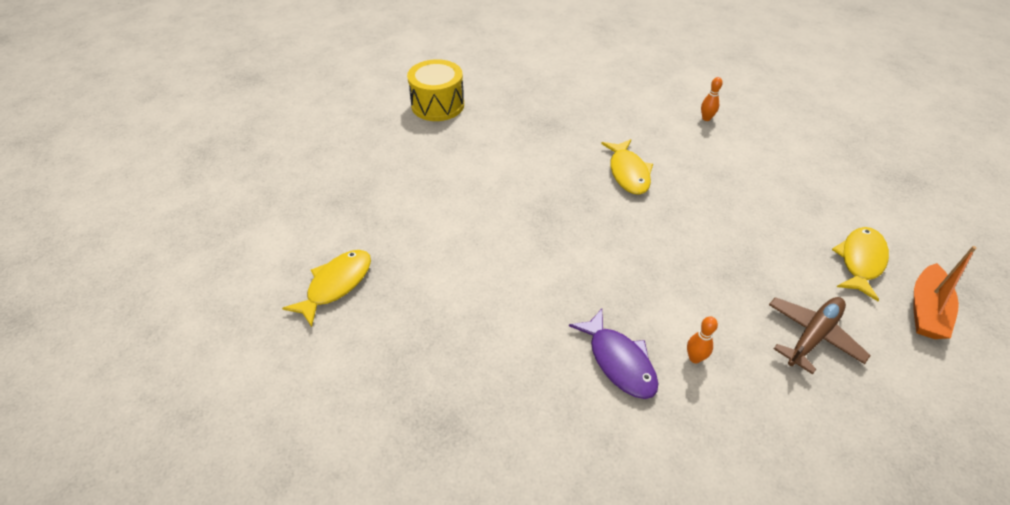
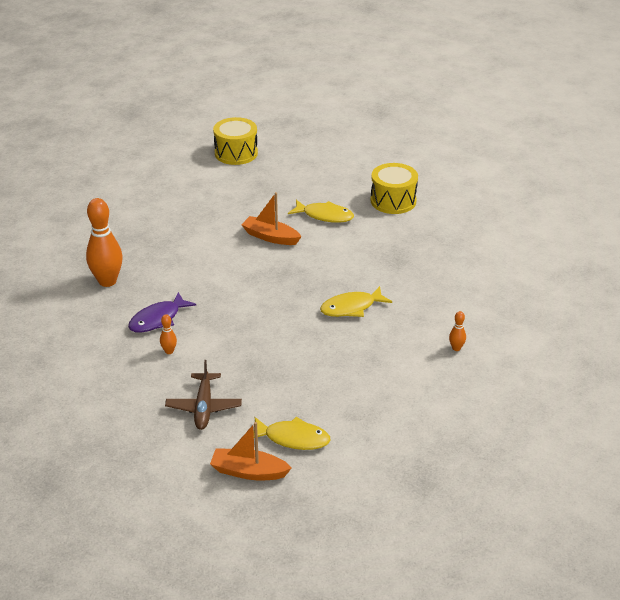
camera: 75 degrees right, 10 degrees down
(243, 212) = (236, 153): none -> yellow drum
(336, 285) = (187, 202): yellow fish -> yellow fish (325, 216)
(464, 213) = (270, 237): none -> orange boat
(506, 418) = (107, 281): none -> orange bowling pin
(813, 336) = (204, 407): brown plane -> brown plane turned 60 degrees clockwise

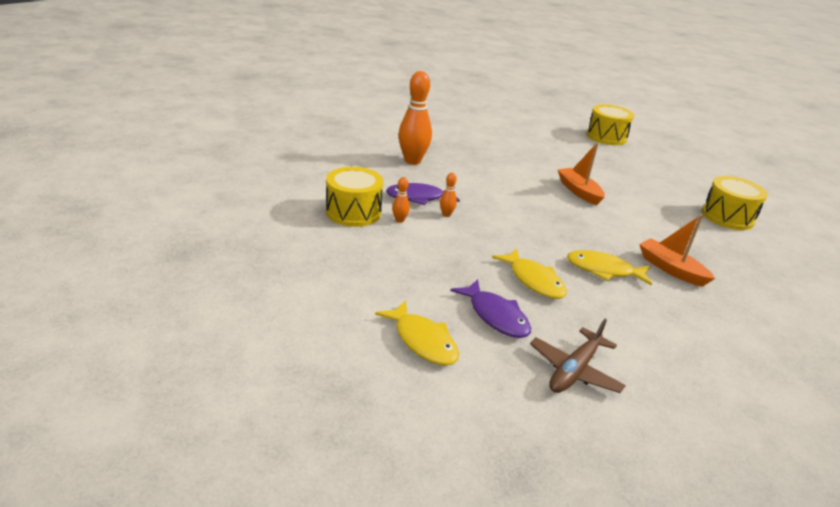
camera: 35 degrees right, 5 degrees down
(125, 366) = (353, 212): none -> yellow drum
(204, 407) = (375, 271): brown plane -> brown plane (574, 370)
(249, 471) = (346, 343): orange boat -> orange boat (670, 269)
(318, 391) = (495, 316): none -> purple fish
(325, 216) = (645, 199): yellow fish -> yellow fish (533, 280)
(456, 348) = (694, 361): orange bowling pin -> orange bowling pin (446, 214)

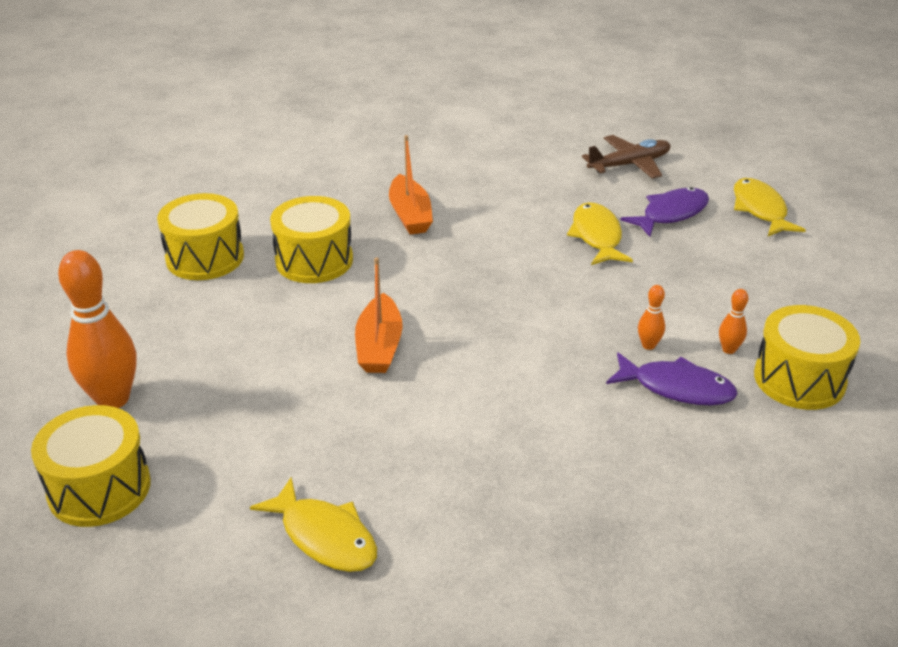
camera: 150 degrees left, 5 degrees up
(412, 161) = (641, 490): orange bowling pin -> orange bowling pin (113, 399)
(495, 316) = (671, 214): purple fish -> purple fish turned 60 degrees clockwise
(603, 270) = (497, 230): yellow fish -> yellow fish (324, 536)
(674, 226) = (314, 260): none -> yellow drum

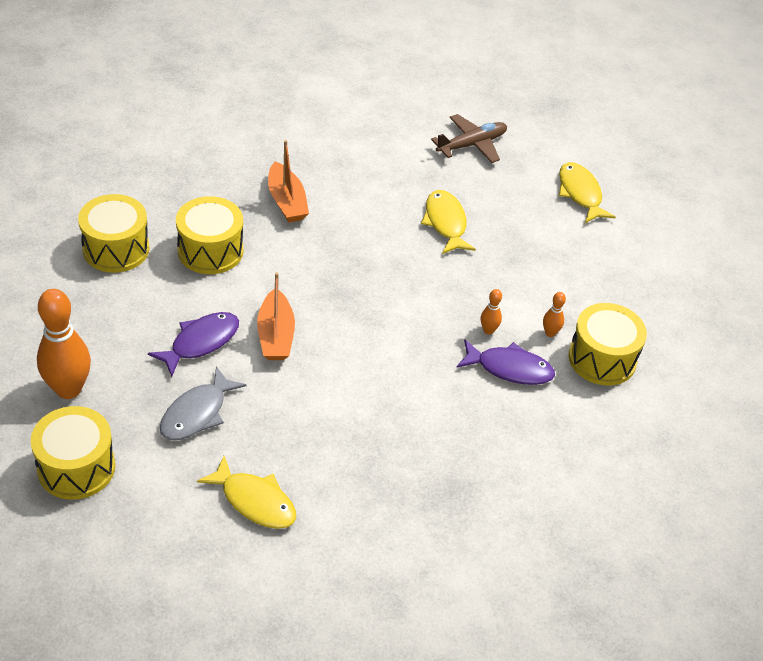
camera: 10 degrees left, 10 degrees up
(267, 429) = (197, 413): none -> grey fish
(671, 214) = (506, 198): purple fish -> purple fish (201, 342)

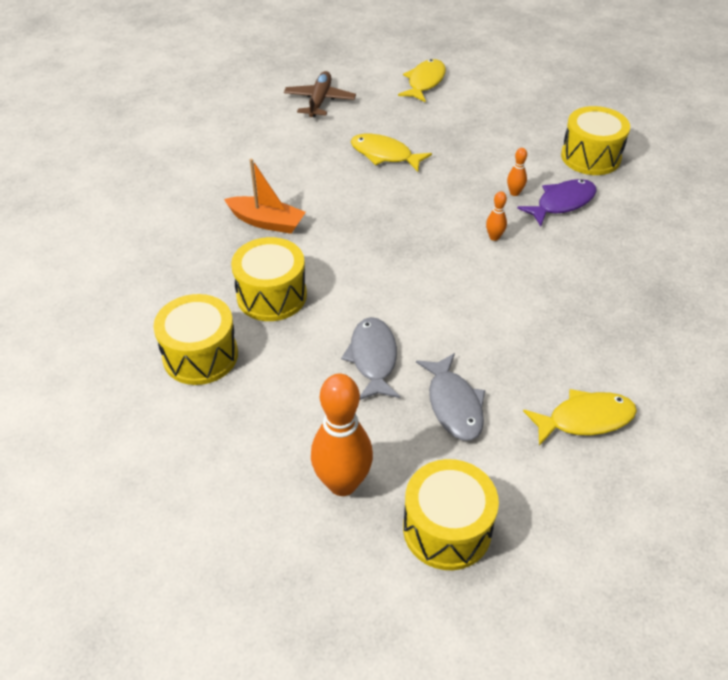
camera: 45 degrees left, 0 degrees up
(201, 342) = (373, 358): purple fish -> grey fish
(275, 335) = (410, 308): orange boat -> none
(550, 333) = (544, 166): orange bowling pin -> orange bowling pin (494, 237)
(580, 193) = (424, 82): yellow fish -> yellow fish turned 90 degrees clockwise

